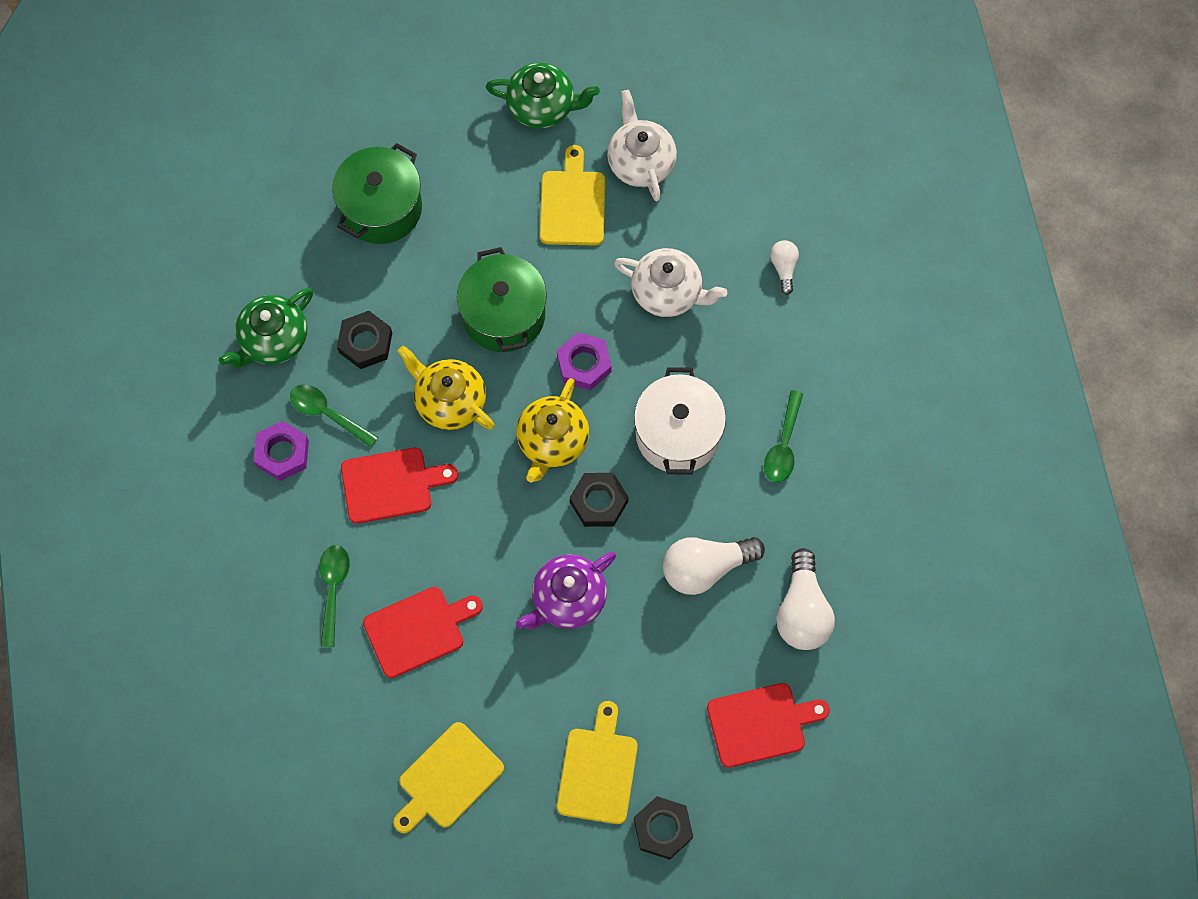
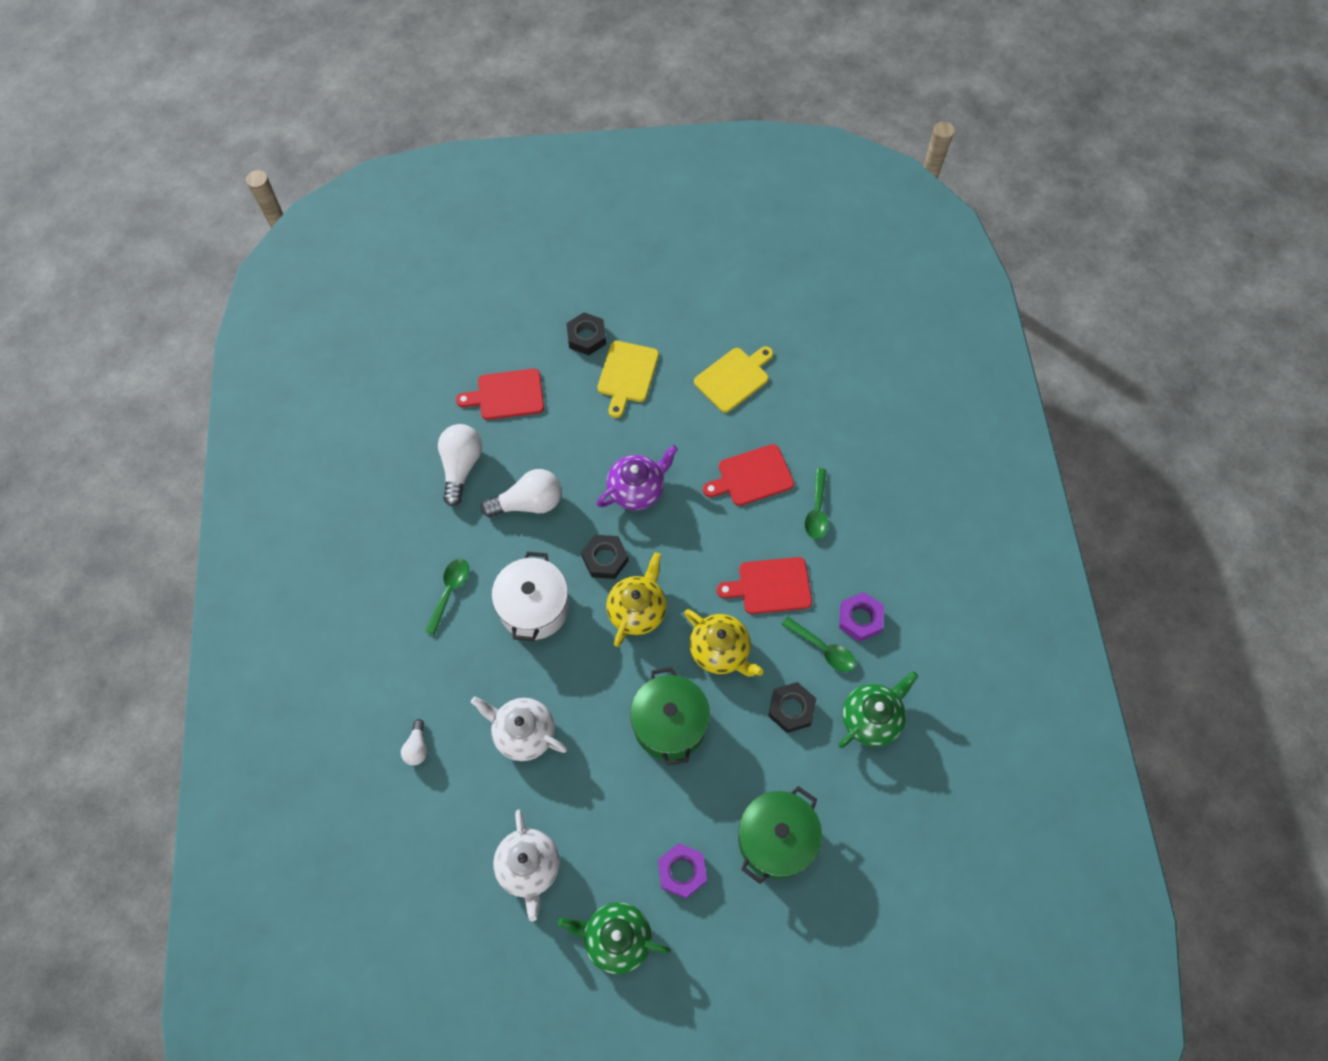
camera: 175 degrees left, 5 degrees down
(572, 204) = (598, 828): yellow cutting board -> none
(584, 364) = (604, 674): purple nut -> purple nut (682, 871)

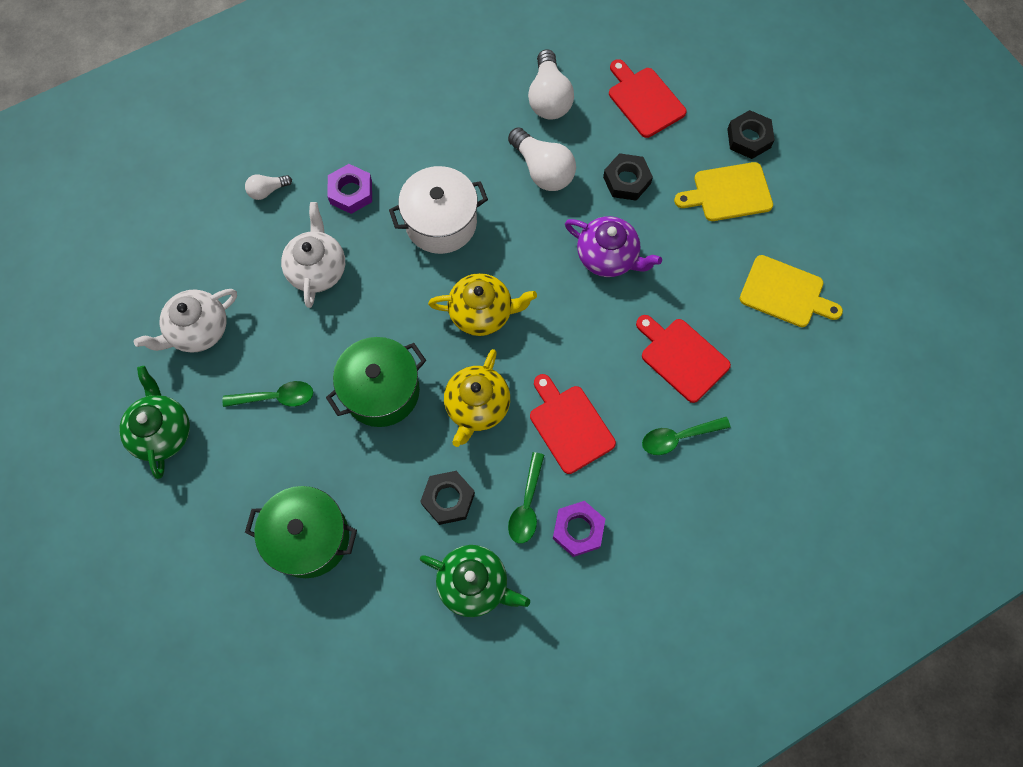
camera: 65 degrees right, 5 degrees up
(449, 592) = (422, 147): green spoon -> green spoon (276, 397)
(461, 467) = (549, 98): white light bulb -> white light bulb turned 105 degrees clockwise
(605, 559) = (520, 261): black nut -> black nut (626, 180)
(682, 871) = (245, 463): purple nut -> purple nut (351, 192)

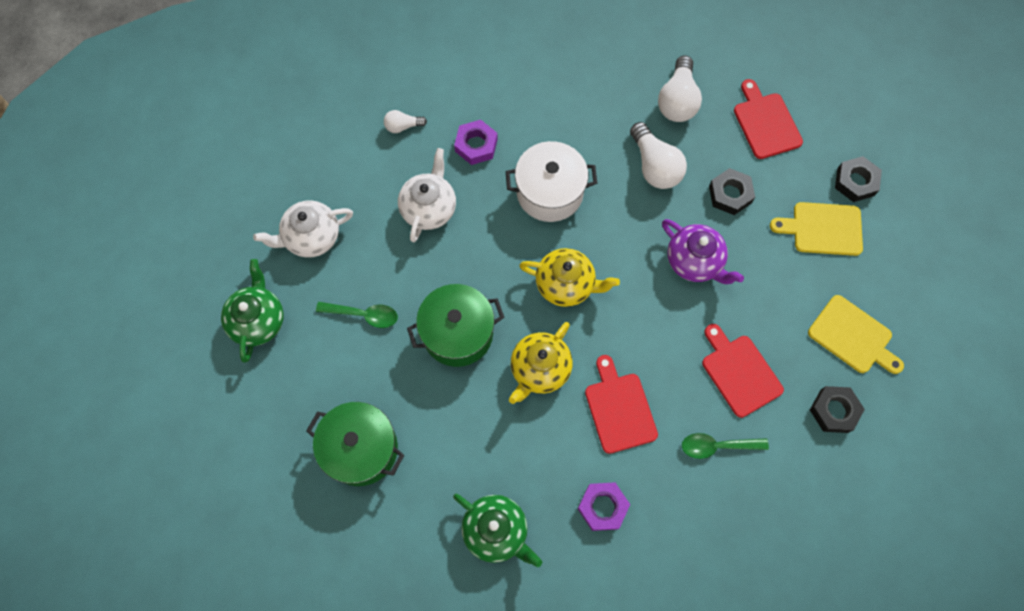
camera: 15 degrees right, 0 degrees up
(448, 499) = (492, 447): black nut -> black nut (834, 411)
(526, 505) = (561, 472): green spoon -> none

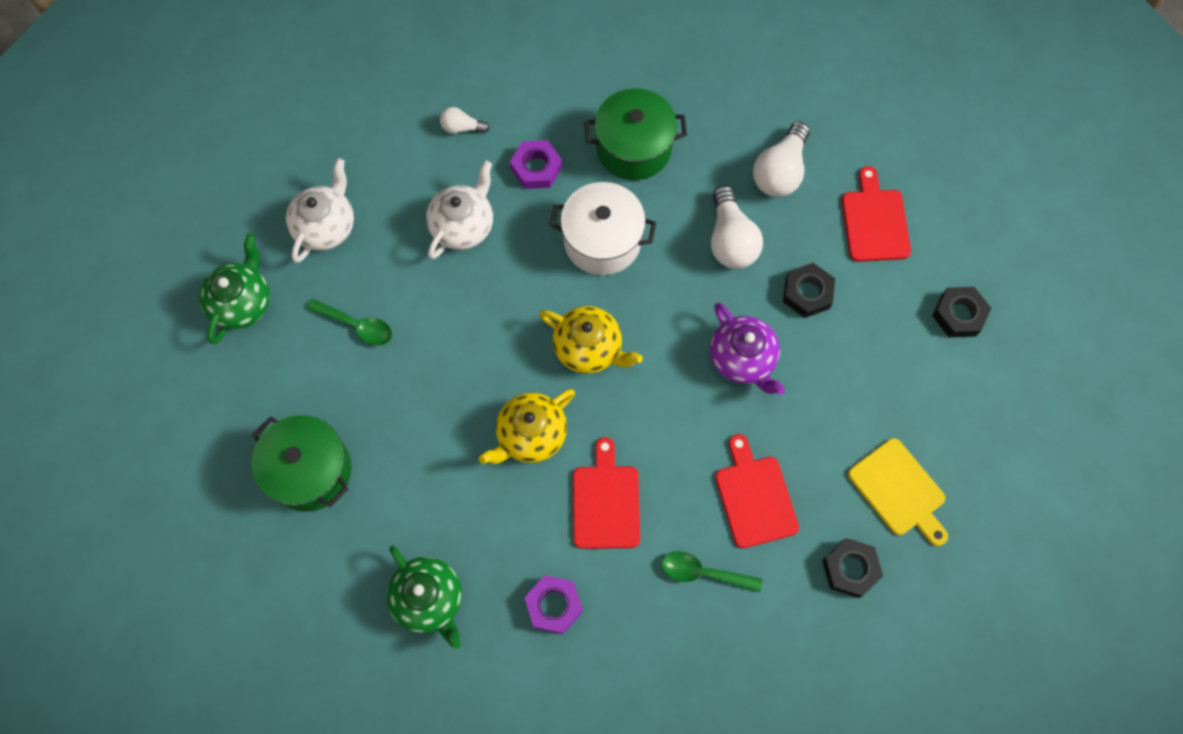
camera: 15 degrees right, 0 degrees up
(311, 237) = (326, 226): white teapot -> white teapot turned 120 degrees clockwise
(458, 333) = (453, 372): green pot -> green pot (634, 148)
(823, 229) = (903, 359): yellow cutting board -> none

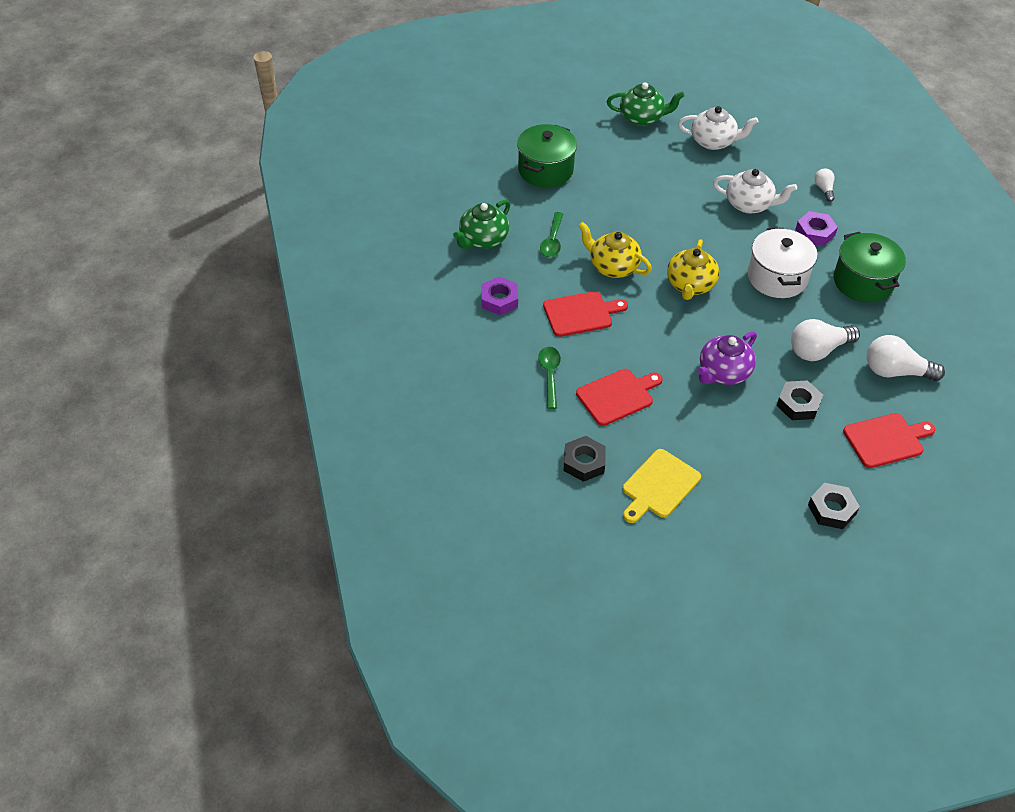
camera: 75 degrees right, 20 degrees down
(357, 325) = (651, 170): green spoon -> green spoon (552, 241)

